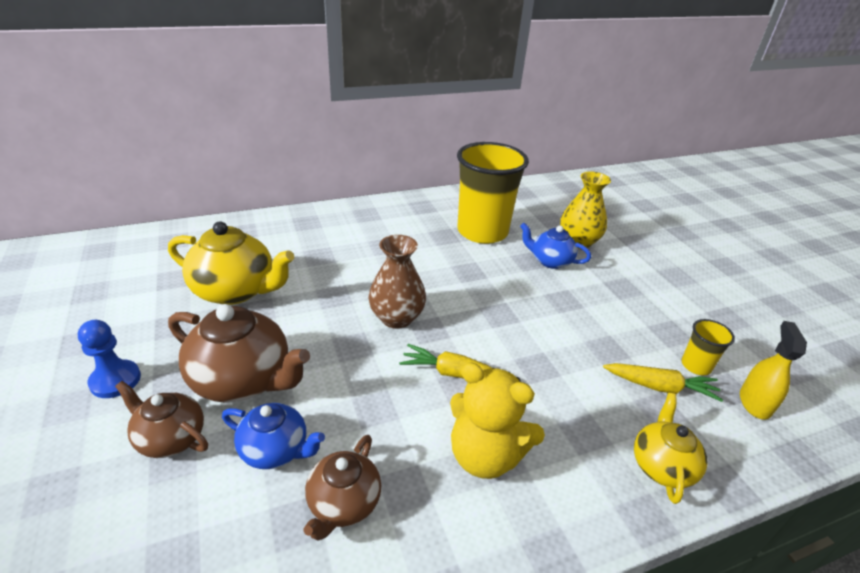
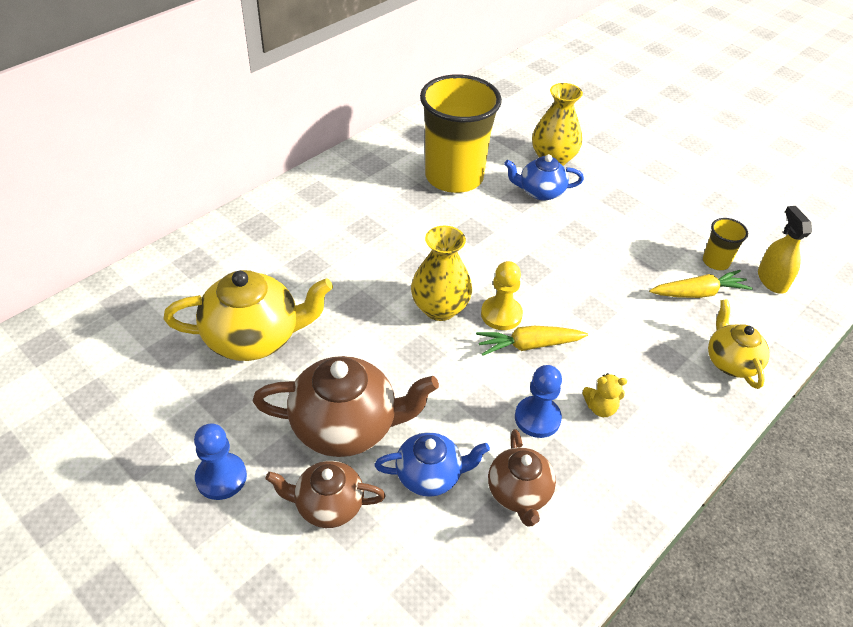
camera: 25 degrees left, 10 degrees up
(396, 318) = (440, 308): brown vase -> yellow vase
(415, 440) = (537, 418): none -> blue pawn
(447, 340) = (501, 314): none -> yellow pawn
(485, 455) = (600, 408): yellow teddy bear -> yellow teddy bear, size x0.47

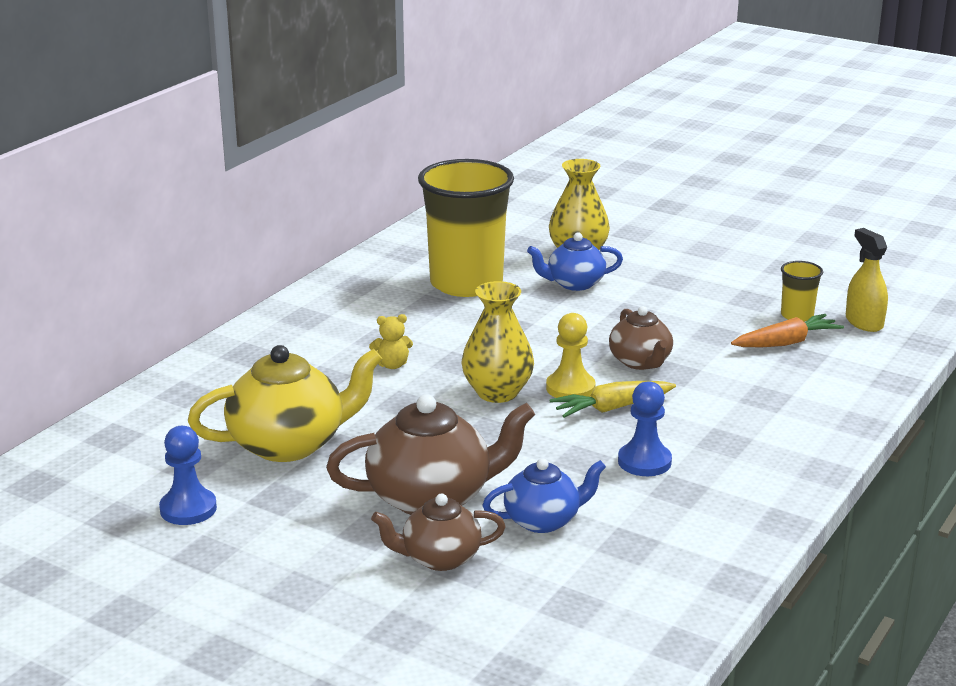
camera: 10 degrees left, 20 degrees down
(221, 477) = (307, 555): blue pawn -> blue pawn (188, 509)
(519, 493) = (647, 519): brown teapot -> brown teapot (640, 362)
(600, 408) = (711, 444): yellow teddy bear -> yellow teddy bear (392, 365)
(698, 293) = (786, 343): yellow carrot -> orange carrot
(731, 362) = (840, 391): yellow teapot -> none

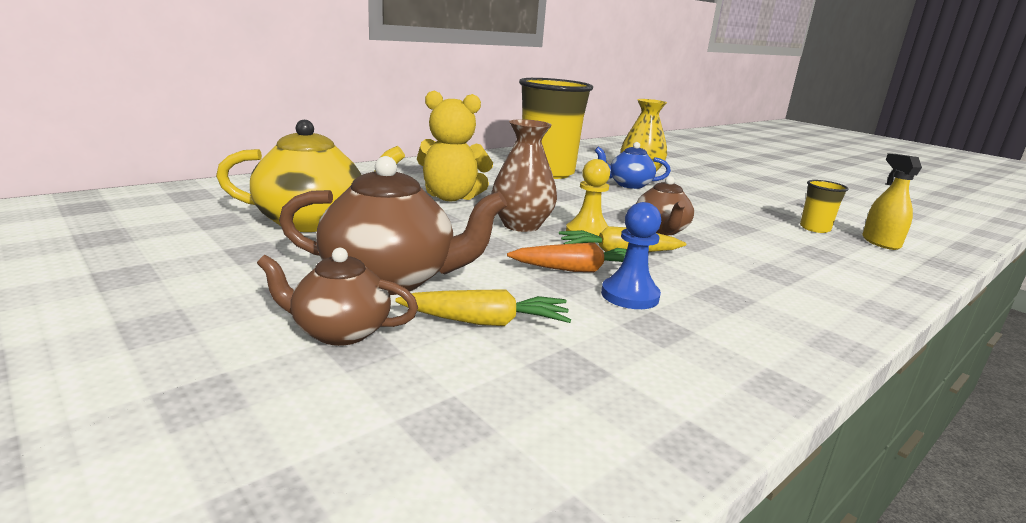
camera: 15 degrees right, 5 degrees down
(188, 509) = (167, 243): blue pawn -> none
(392, 365) = (451, 197): yellow teddy bear -> yellow teddy bear, size x2.11
(497, 392) = (521, 225): yellow vase -> brown vase
(543, 520) = (486, 322): blue teapot -> yellow carrot
(786, 343) = (803, 242): orange carrot -> orange carrot (578, 270)

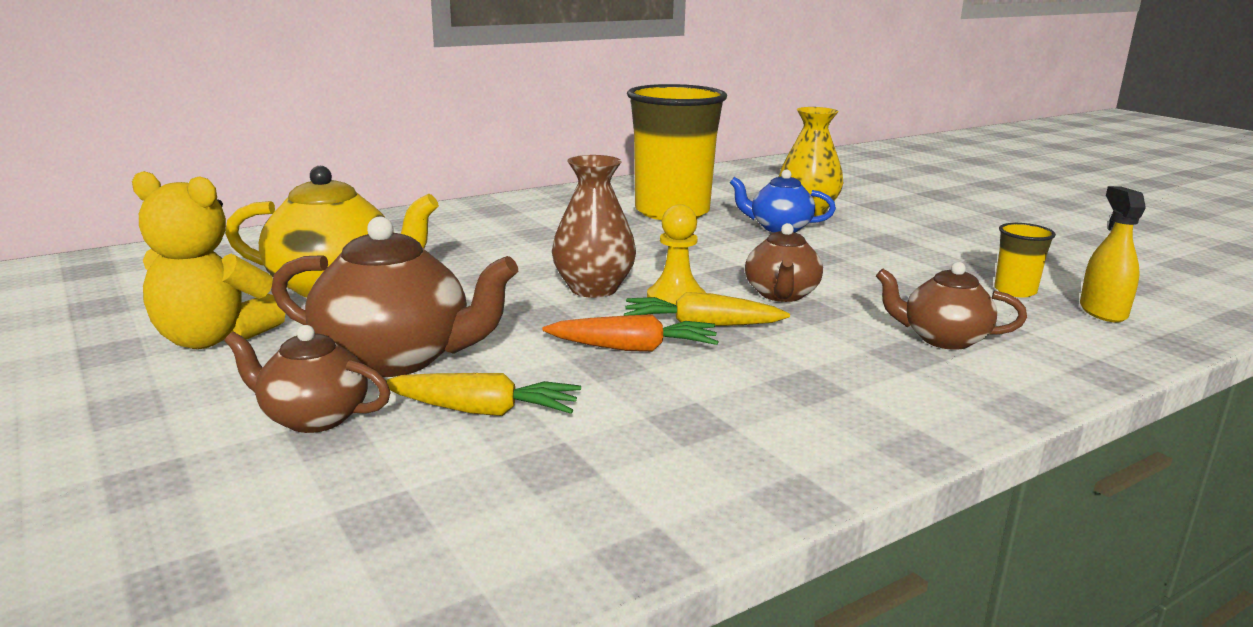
camera: 10 degrees right, 0 degrees up
(451, 197) = (522, 251): yellow teddy bear -> yellow teddy bear (213, 339)
(629, 296) = (680, 382): blue pawn -> none
(793, 261) = (943, 339): none -> brown teapot

